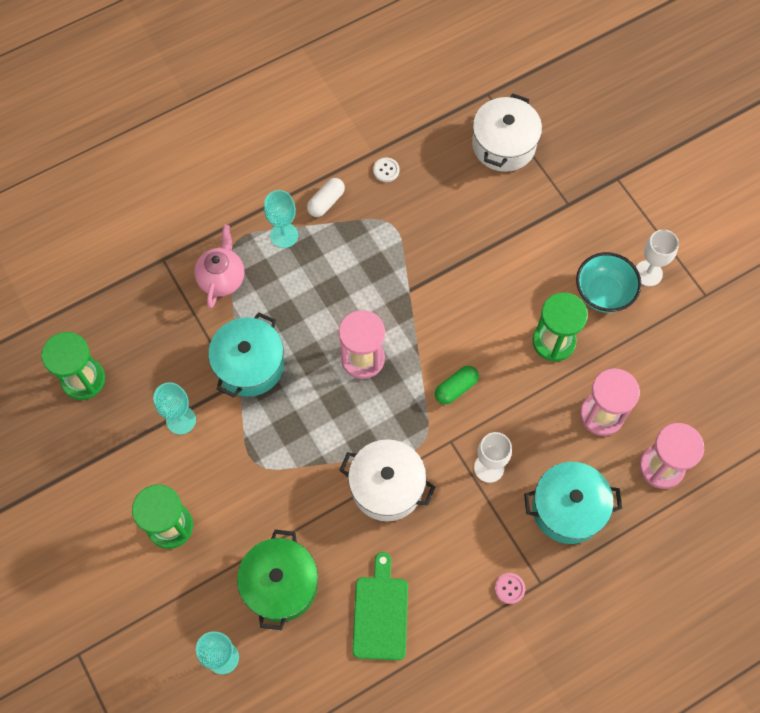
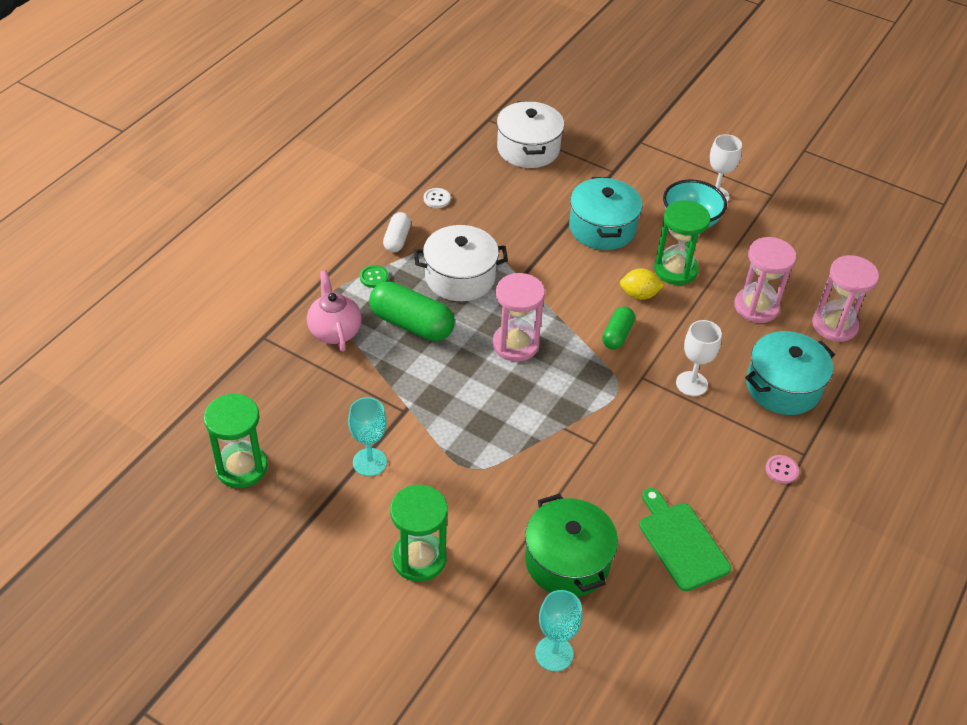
camera: 30 degrees left, 20 degrees down
(249, 365) = (409, 390): turquoise pot -> turquoise pot (602, 228)
(284, 235) = (374, 277): turquoise goblet -> green button
(288, 299) = (411, 324): none -> green capsule
(387, 486) = (611, 435): white pot -> white pot (460, 277)
(503, 354) = (639, 295): none -> yellow lemon

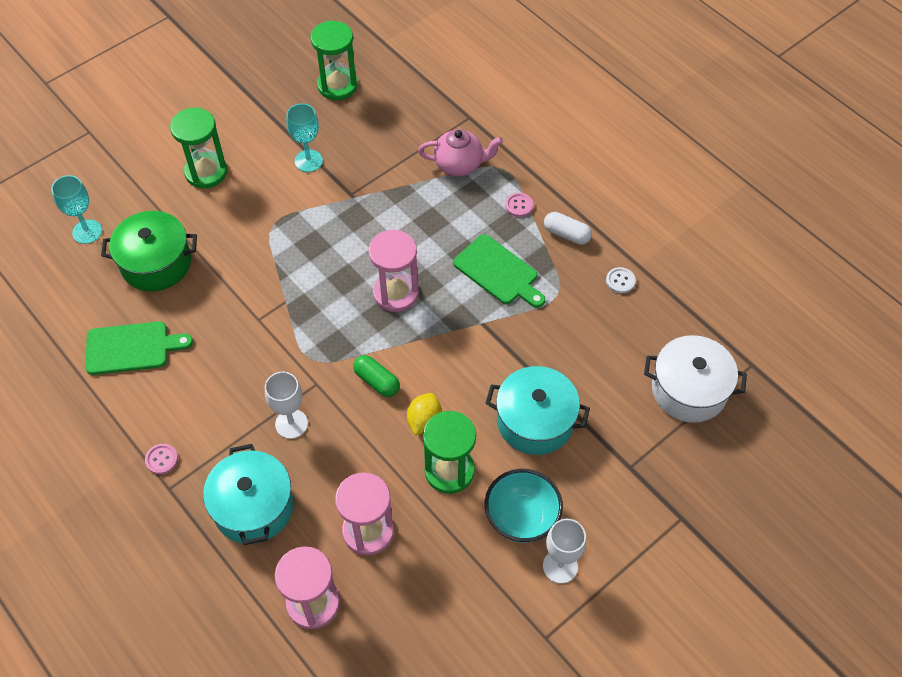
camera: 110 degrees right, 10 degrees up
(374, 277) = (519, 205): green button -> pink button
(411, 324) = (449, 220): green capsule -> none
(460, 277) = (498, 272): white pot -> green cutting board

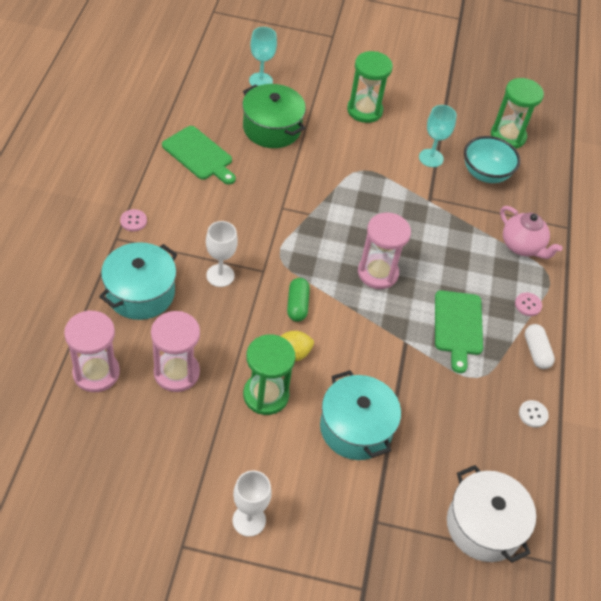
camera: 45 degrees right, 5 degrees down
(521, 518) = (267, 468): turquoise bowl -> turquoise bowl (485, 174)

